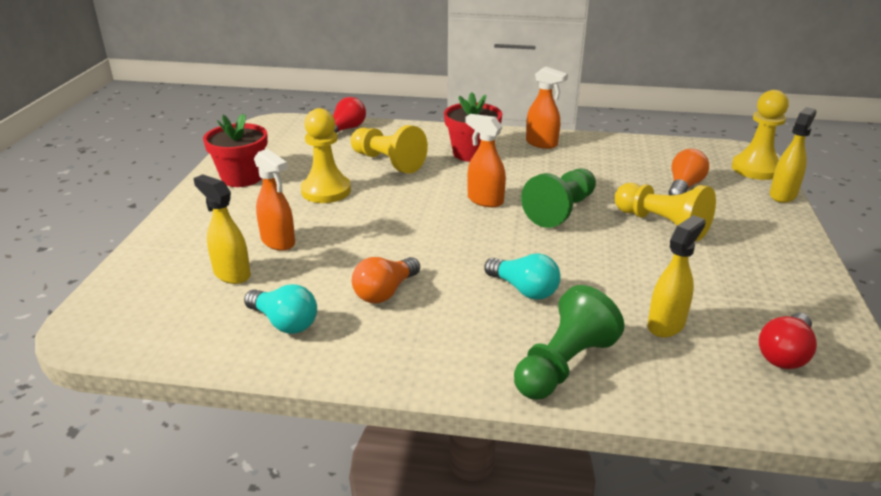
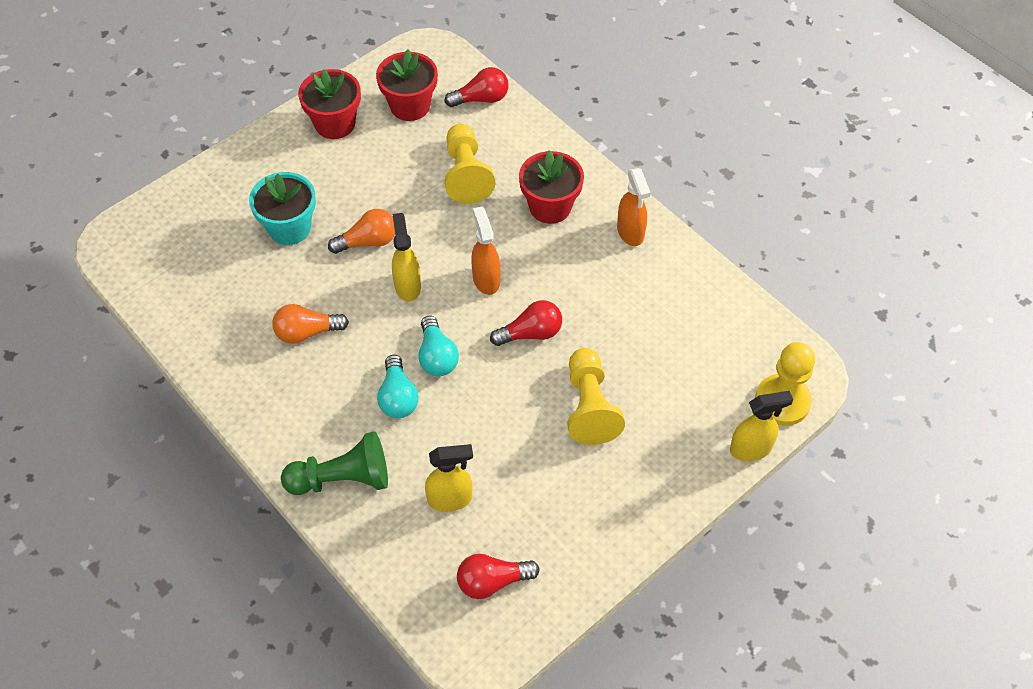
camera: 40 degrees right, 25 degrees up
(231, 274) = (231, 243): yellow spray bottle -> yellow spray bottle (407, 286)
(278, 242) = (289, 228): orange spray bottle -> turquoise flower pot
(284, 322) = (221, 317): turquoise light bulb -> turquoise light bulb (437, 356)
(294, 149) = (410, 106): none -> red flower pot
(326, 191) = (379, 184): yellow pawn -> none
(561, 210) = (530, 333): green pawn -> red light bulb
(684, 186) = (676, 377): orange light bulb -> orange light bulb (368, 242)

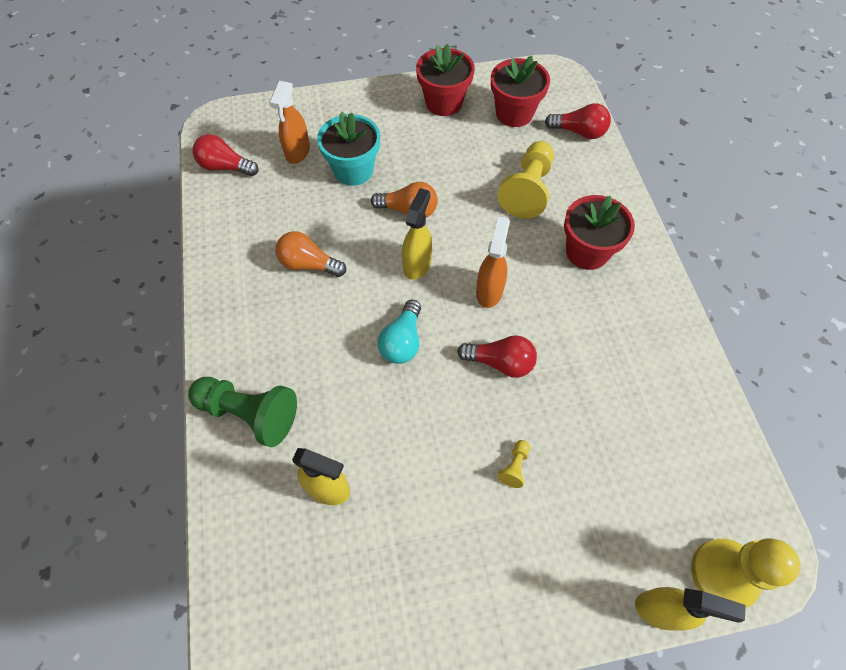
camera: 30 degrees right, 5 degrees up
(398, 397) = (345, 362): turquoise light bulb -> none
(492, 581) = (312, 601): red light bulb -> red light bulb (225, 167)
(589, 406) = (514, 467): yellow pawn -> yellow pawn, size x0.43
(630, 232) = (651, 311): orange spray bottle -> orange spray bottle (297, 152)

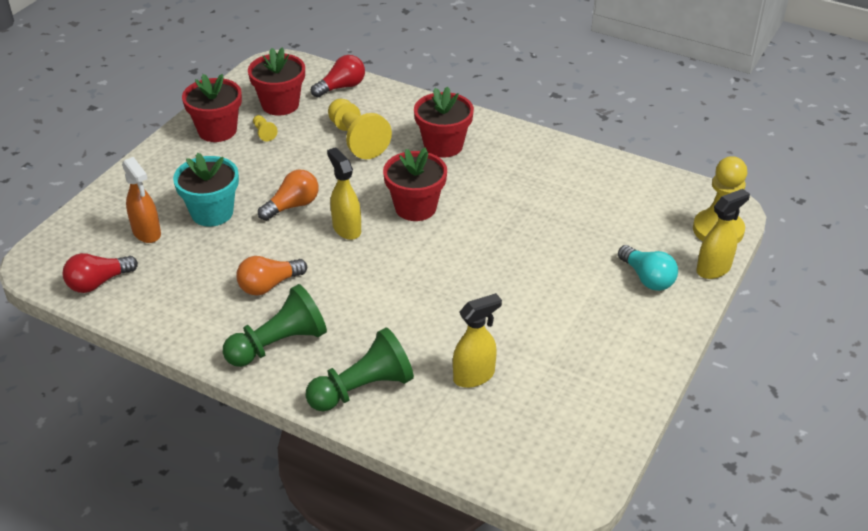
camera: 50 degrees left, 20 degrees down
(252, 319) = (279, 344): none -> green pawn
(402, 341) = (402, 273): turquoise light bulb -> turquoise light bulb (647, 278)
(489, 291) = (415, 207): orange spray bottle -> red flower pot
(500, 362) = (477, 236): red light bulb -> none
(514, 467) = (559, 275): yellow pawn -> yellow pawn (264, 133)

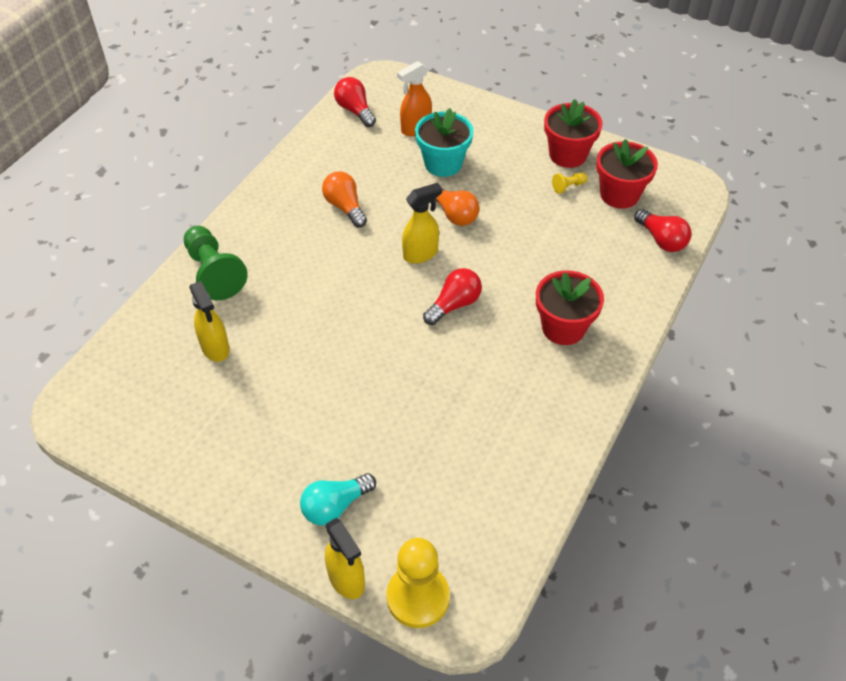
camera: 90 degrees right, 10 degrees up
(279, 344) = (273, 218): green pawn -> none
(356, 140) = (565, 256): yellow pawn -> none
(415, 207) = (454, 305): red flower pot -> red light bulb

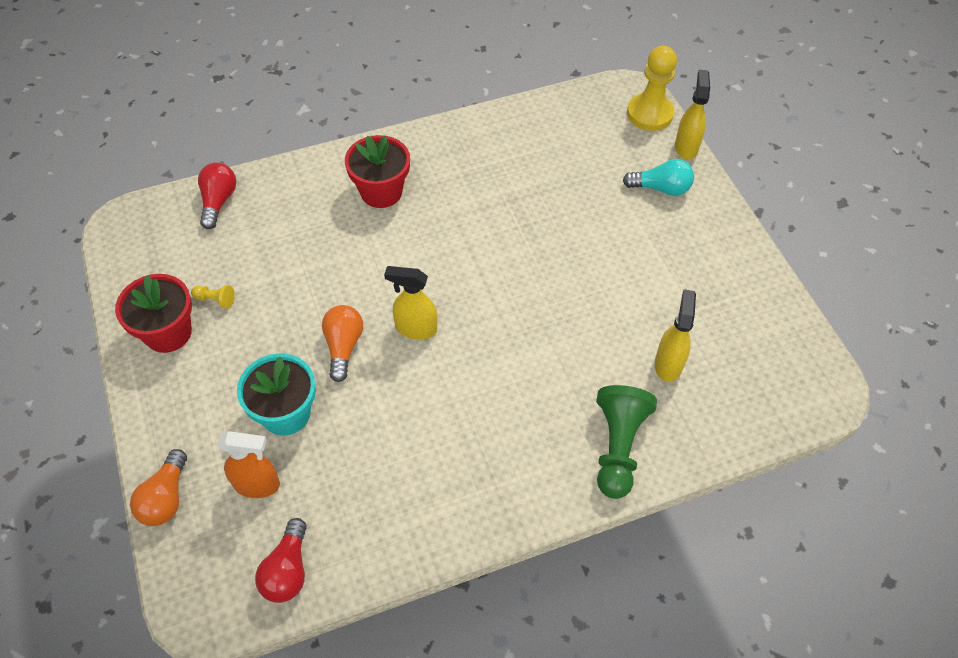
camera: 140 degrees left, 5 degrees up
(345, 207) = (431, 432): orange light bulb -> orange light bulb (166, 498)
(454, 305) = (439, 264): red light bulb -> none
(619, 194) = (188, 261): red flower pot -> none

